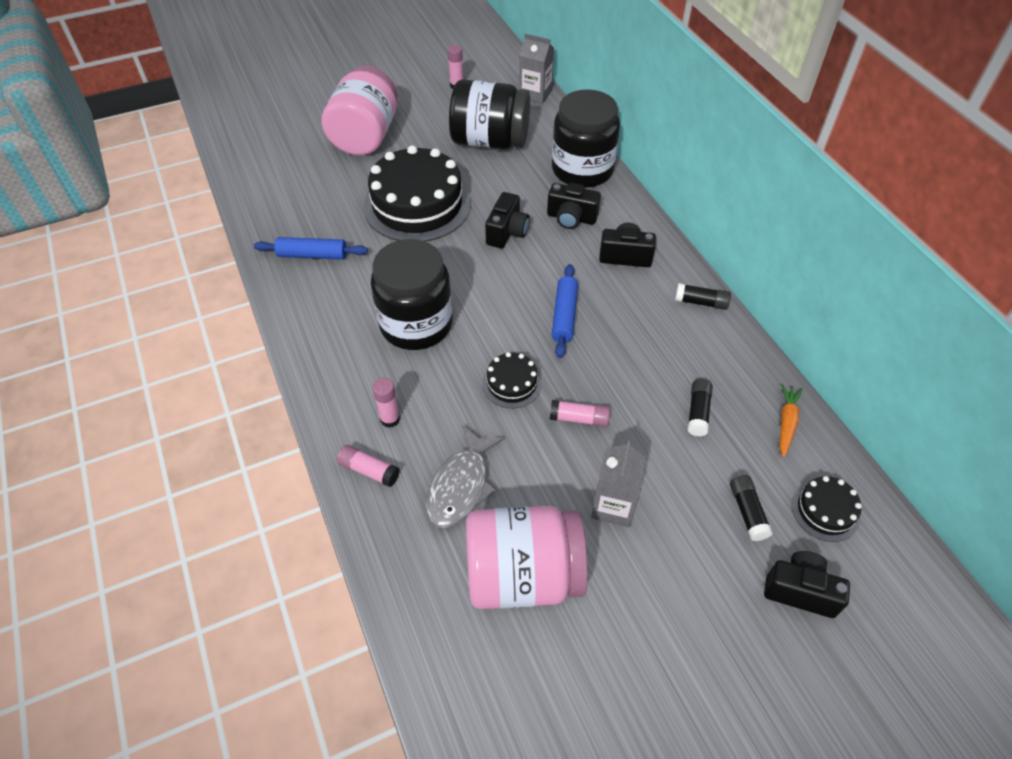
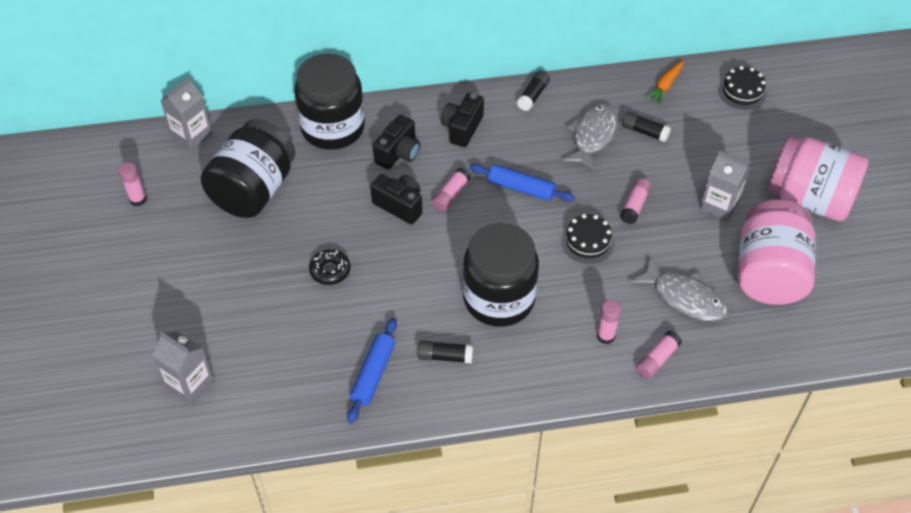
camera: 75 degrees left, 0 degrees up
(286, 155) = (189, 384): none -> grey carton
(365, 136) = (190, 300): pink jar -> pink jar (809, 199)
(417, 205) = (330, 270): black cake -> black donut
(534, 265) = (451, 195): none -> pink glue stick
(666, 364) = (592, 136): none -> grey fish
(747, 512) = (736, 132): black glue stick -> black glue stick (445, 356)
(786, 423) = (665, 86): orange carrot -> orange carrot turned 90 degrees counterclockwise
(800, 591) = (800, 125): black camera -> none

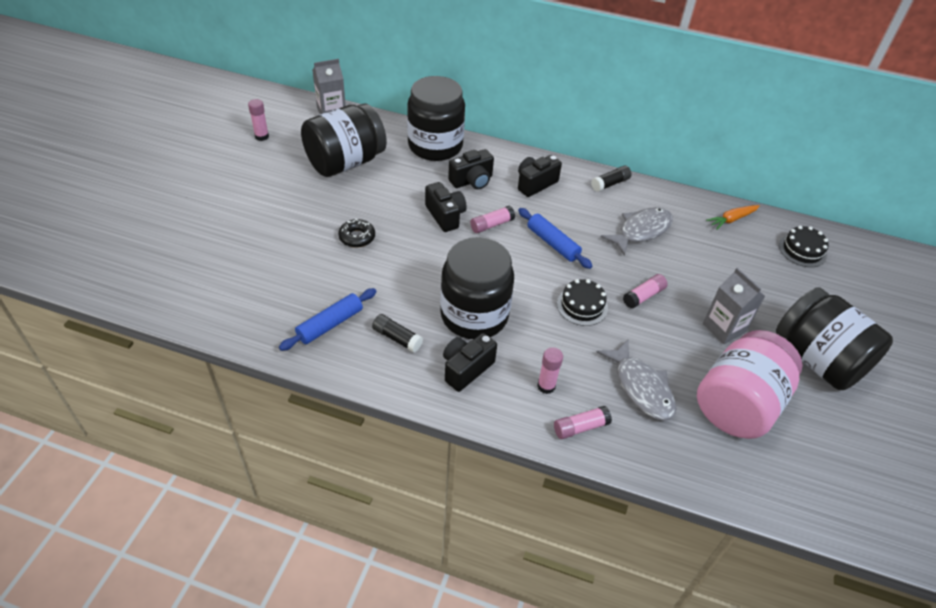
camera: 25 degrees right, 5 degrees down
(189, 384) = (192, 268): grey carton -> none
(527, 355) = (466, 369): none -> black camera
(644, 132) = (690, 245): black glue stick -> none
(809, 199) = (817, 360): pink jar -> black jar

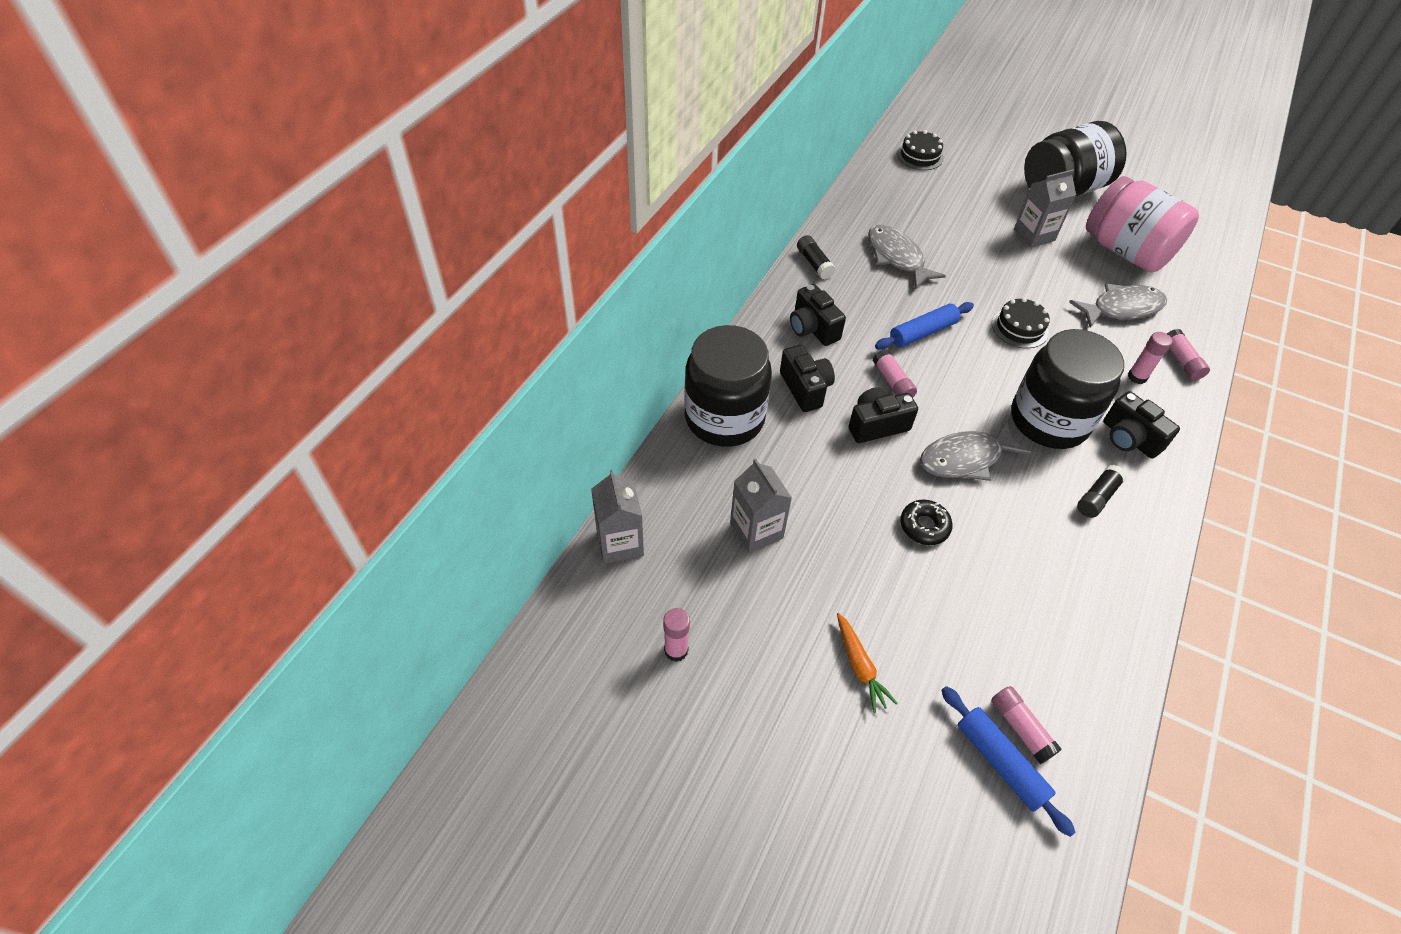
camera: 80 degrees left, 5 degrees up
(330, 324) = (1088, 565): blue rolling pin -> blue rolling pin (1000, 762)
(345, 162) = (756, 530): black jar -> grey carton
(423, 262) = (965, 458): none -> grey fish
(643, 296) = (998, 278): pink glue stick -> pink glue stick (1020, 728)
(732, 219) = (875, 188): orange carrot -> orange carrot (859, 666)

